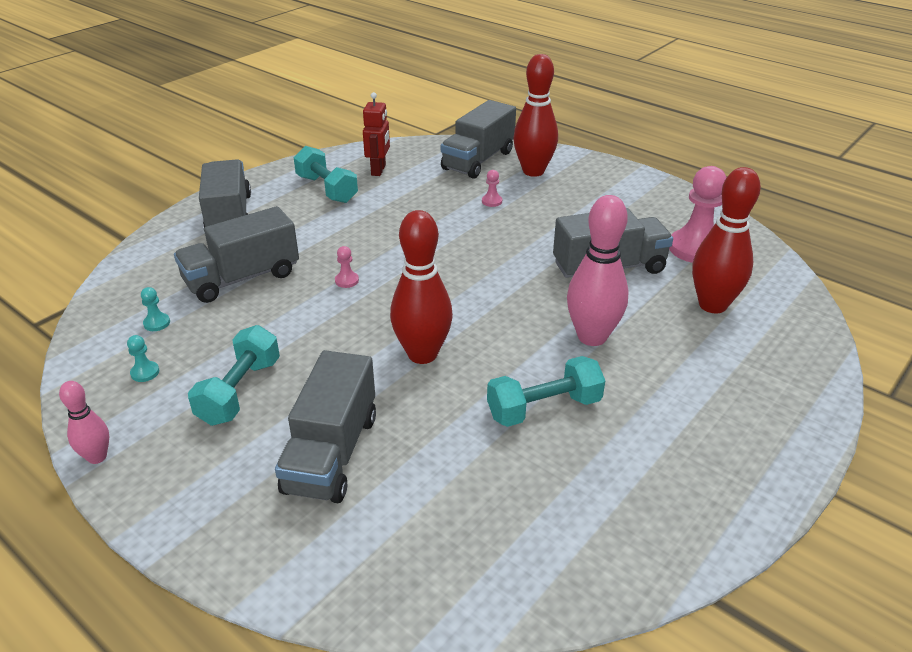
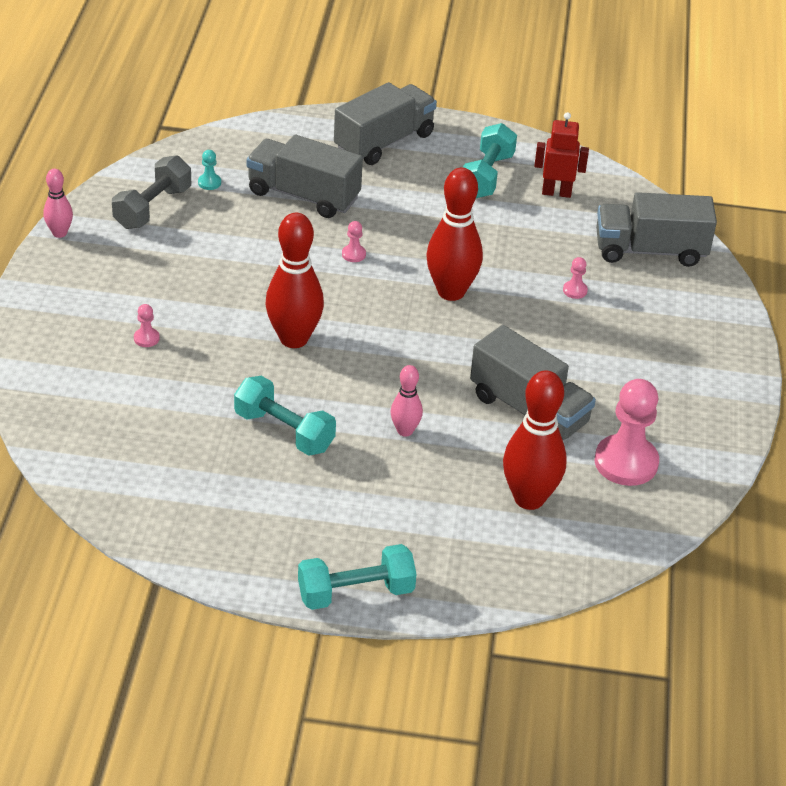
camera: 55 degrees right, 5 degrees up
(145, 372) = (153, 208): turquoise pawn -> grey dumbbell
(240, 391) = (171, 263): turquoise dumbbell -> turquoise dumbbell (356, 593)
(331, 453) = (146, 338): grey truck -> pink pawn
(379, 170) = (556, 192): red robot -> red robot turned 150 degrees counterclockwise
(533, 171) = (669, 298): red bowling pin -> red bowling pin (451, 292)
(592, 337) = (405, 431): pink bowling pin -> pink bowling pin, size x0.53

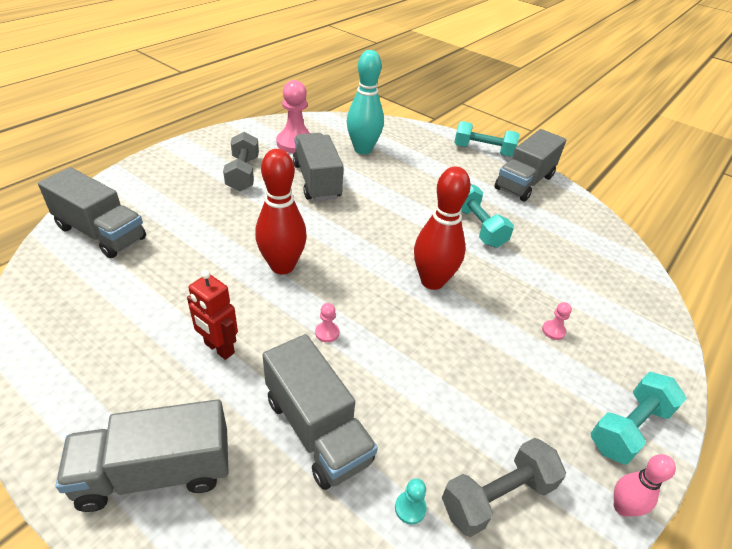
camera: 150 degrees left, 0 degrees up
(258, 547) = (524, 182): none -> grey truck
(405, 431) = (401, 199): pink bowling pin -> none
(486, 176) = (116, 363): turquoise dumbbell -> turquoise dumbbell (629, 428)
(529, 498) = (363, 149): red bowling pin -> turquoise bowling pin
(556, 192) = (85, 313): red robot -> red robot (219, 348)
(575, 290) = (195, 230): pink pawn -> none
(622, 379) = (243, 173): none -> grey dumbbell

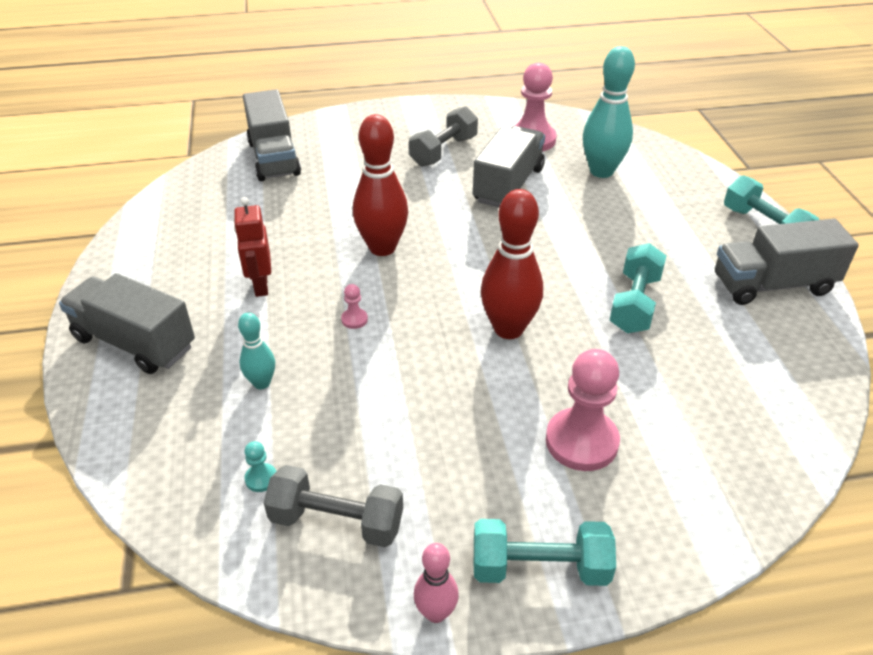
camera: 45 degrees right, 0 degrees up
(317, 429) = (261, 383): grey truck -> turquoise bowling pin
(553, 331) = (581, 441): pink pawn -> pink pawn, size x2.36

